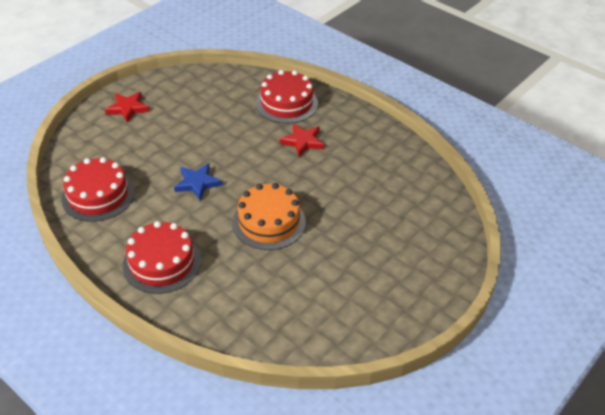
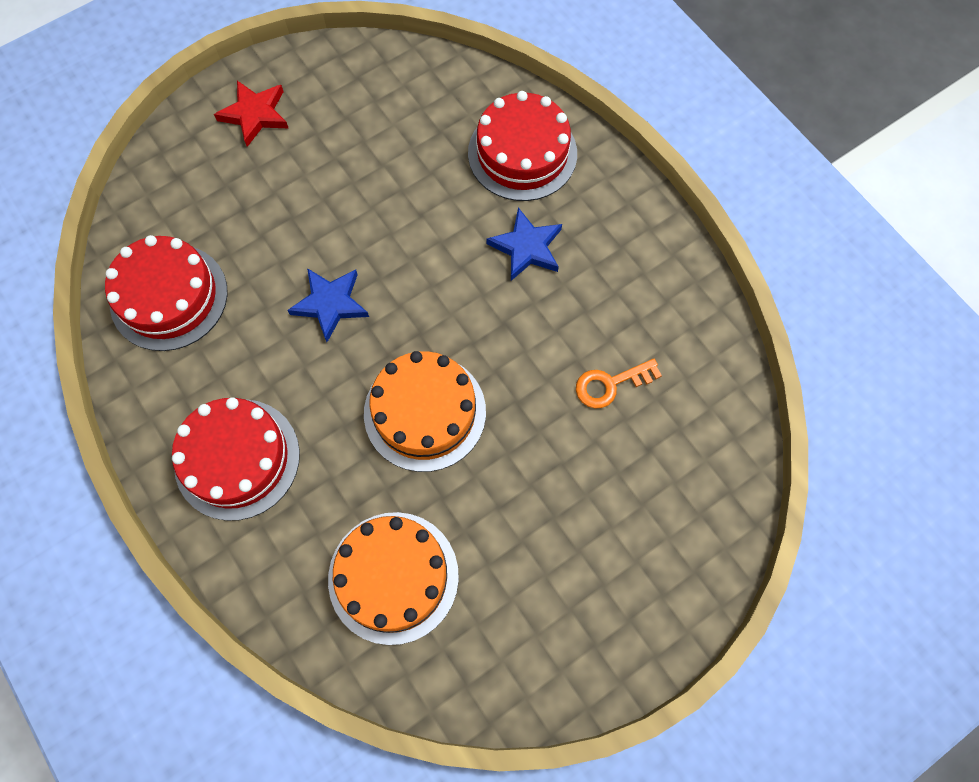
camera: 15 degrees right, 25 degrees up
(275, 301) = (393, 577): none -> orange cake
(302, 142) = (526, 247): red star -> blue star
(370, 192) = (610, 384): none -> orange key

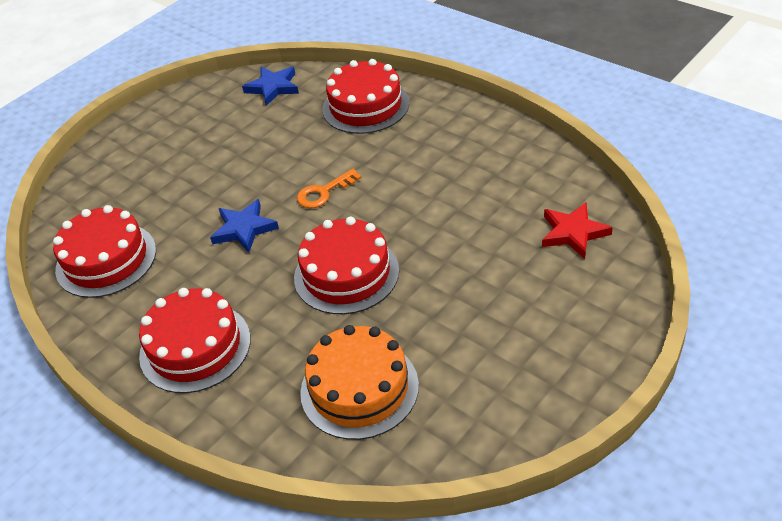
camera: 10 degrees left, 25 degrees down
(255, 115) = (147, 136): red star -> red star (573, 233)
(425, 412) = (346, 274): orange cake -> red cake
(526, 247) = (390, 156): blue star -> blue star (273, 87)
(610, 384) = (490, 217): orange key -> orange key (323, 192)

